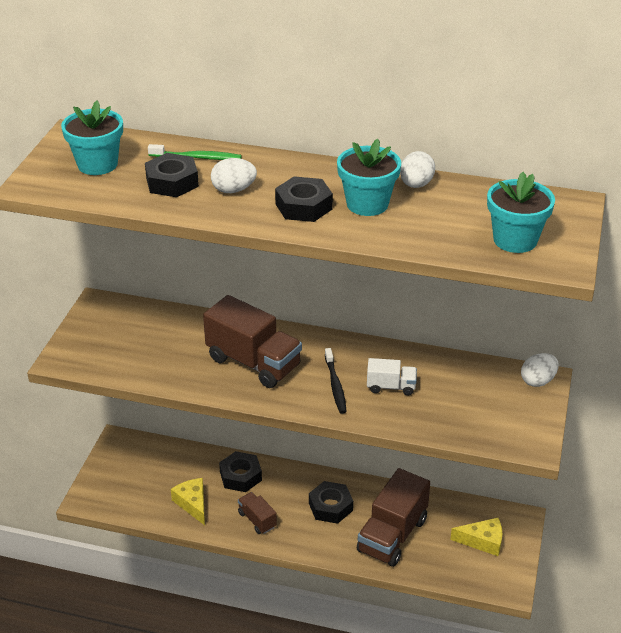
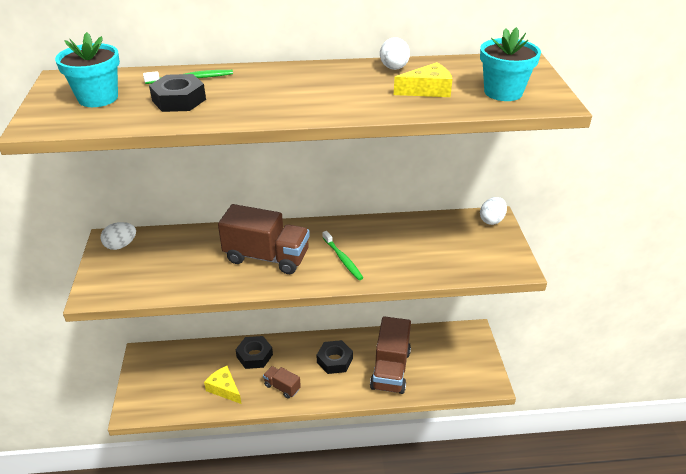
camera: 20 degrees left, 0 degrees up
(233, 190) = (240, 97): white egg -> white egg (121, 245)
(303, 206) = (311, 98): black nut -> none
(335, 385) = (343, 259): black toothbrush -> green toothbrush
(367, 204) = (364, 88): turquoise flower pot -> none
(391, 387) = (387, 250): white truck -> none
(482, 541) = (456, 355): yellow cheese -> yellow cheese (427, 90)

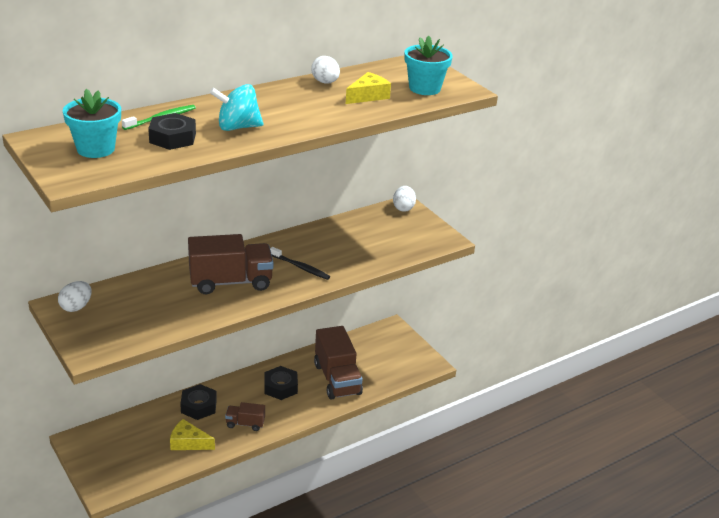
camera: 30 degrees left, 5 degrees down
(253, 100) = (237, 127): none -> turquoise spinning top
(343, 259) = (300, 267): green toothbrush -> black toothbrush

